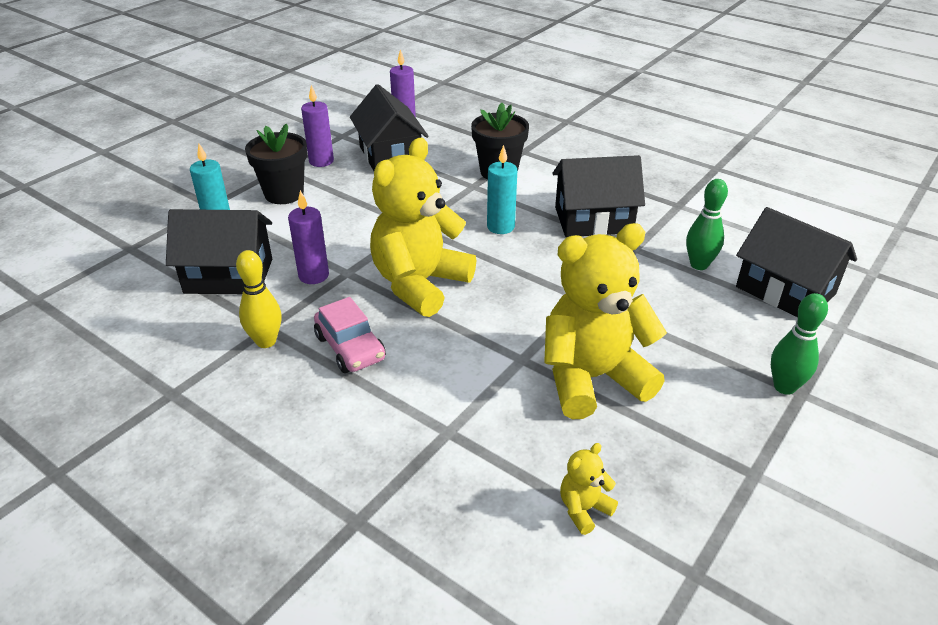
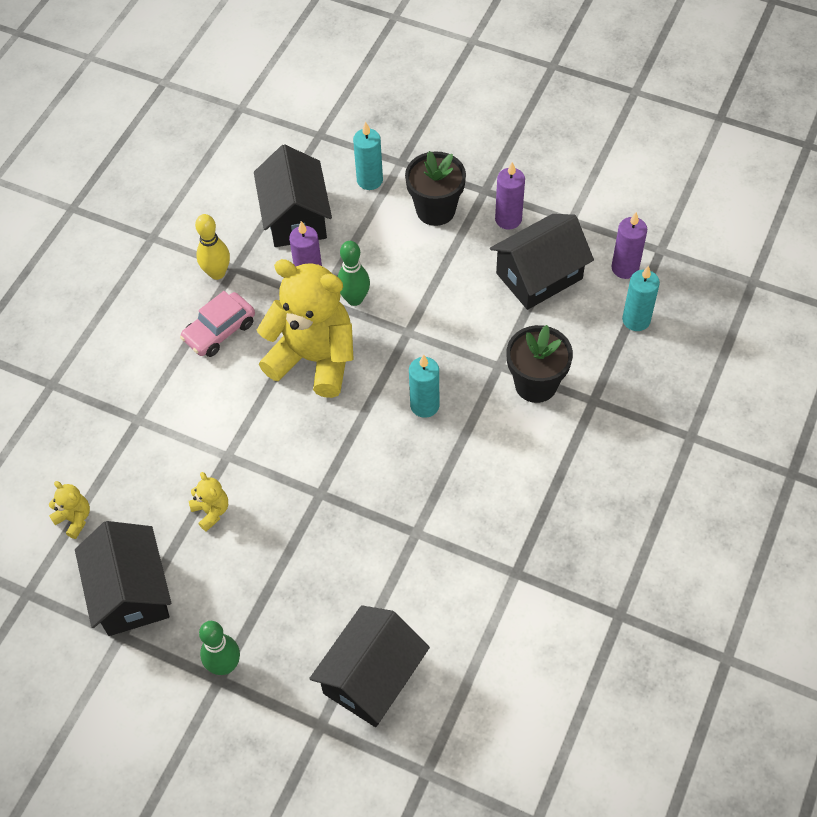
camera: 80 degrees right, 20 degrees up
(455, 124) = (636, 320): none -> turquoise candle
(592, 378) = (211, 511): yellow teddy bear -> yellow teddy bear, size x0.41
(593, 220) = (460, 489): black house -> black house (131, 592)
(699, 265) = (399, 595): green bowling pin -> green bowling pin (354, 299)

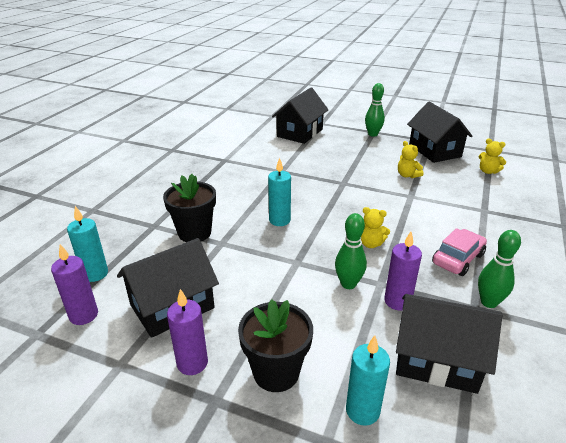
camera: 175 degrees right, 25 degrees down
(217, 273) = (489, 302): yellow bowling pin -> green bowling pin
(295, 217) = (436, 360): black house -> black house turned 60 degrees counterclockwise
(314, 358) = (370, 244): yellow teddy bear -> yellow teddy bear, size x0.41

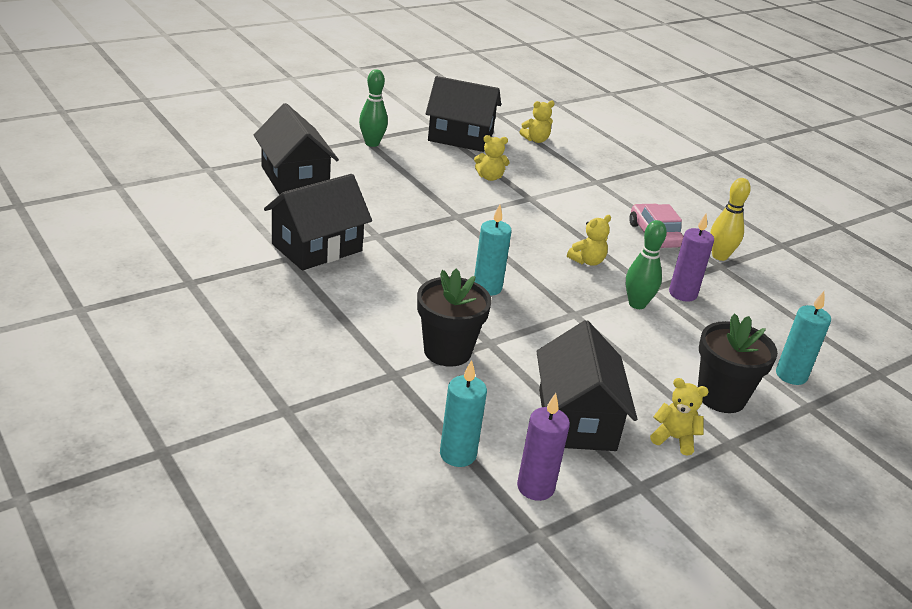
camera: 60 degrees left, 0 degrees up
(192, 363) = (674, 438): purple candle -> yellow teddy bear
(436, 360) = (763, 315): black house -> black house (317, 247)
(489, 302) = (719, 256): green bowling pin -> yellow bowling pin

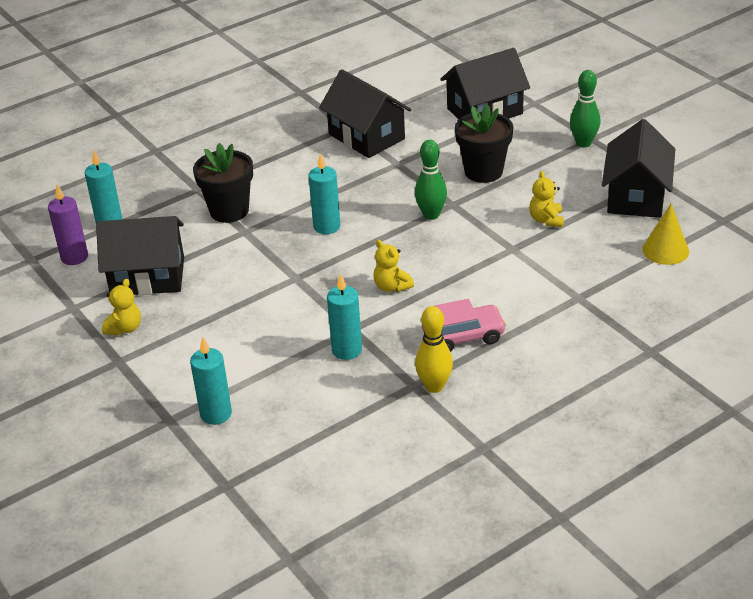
camera: 95 degrees right, 5 degrees up
(536, 140) = (665, 250): yellow teddy bear -> yellow cone
(637, 304) = (320, 317): green bowling pin -> green bowling pin (431, 215)
(682, 294) = (347, 350): purple candle -> turquoise candle
(721, 397) = (180, 361): black flower pot -> black flower pot (483, 171)

